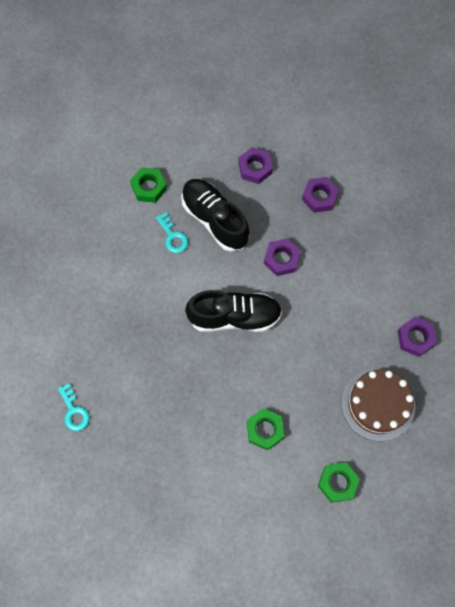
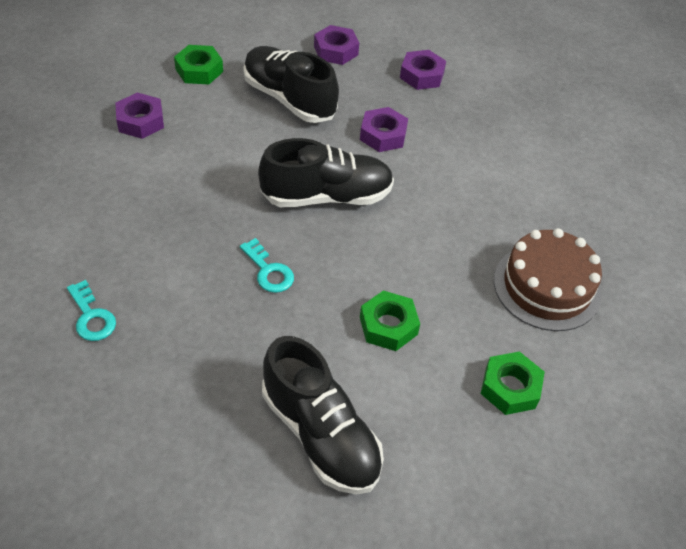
camera: 10 degrees left, 20 degrees down
(173, 236) = (234, 116): turquoise key -> turquoise key (268, 271)
(213, 507) = (320, 434): none -> black shoe
(415, 338) = (579, 210): purple nut -> purple nut (140, 121)

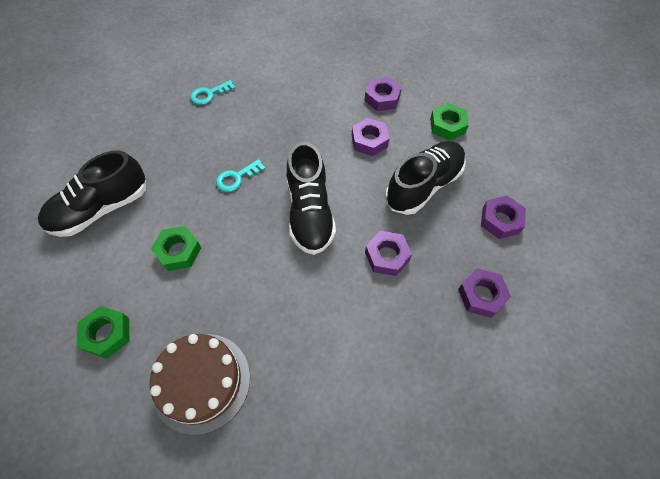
camera: 95 degrees right, 10 degrees up
(215, 138) = (369, 141): none -> purple nut

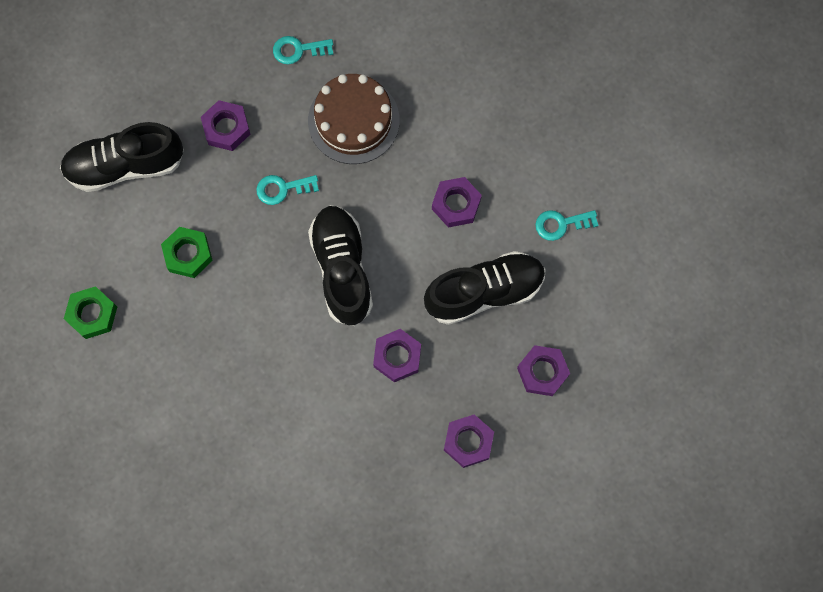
camera: 25 degrees right, 15 degrees up
(201, 382) = (162, 401): brown cake -> brown cake (353, 120)
(310, 212) = (342, 269): black shoe -> black shoe turned 150 degrees clockwise
(382, 98) = (506, 148): purple nut -> purple nut (226, 128)
(447, 126) = (561, 224): green nut -> turquoise key

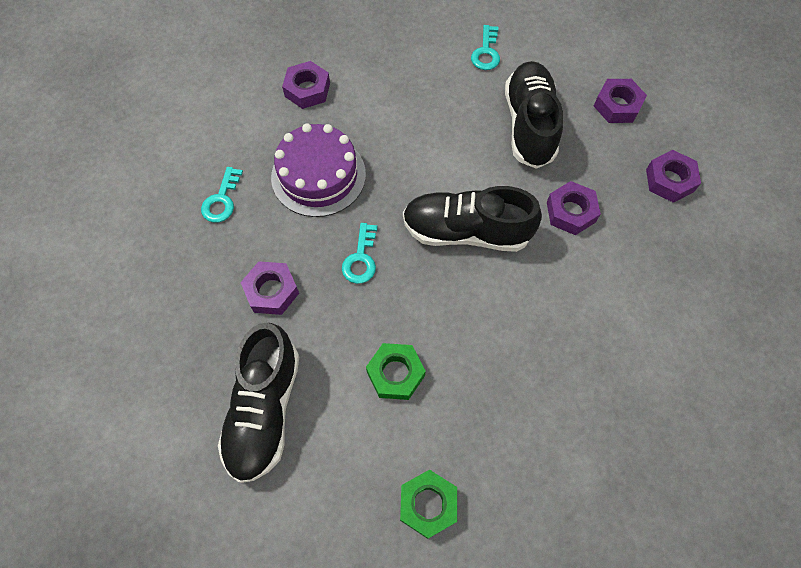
camera: 70 degrees left, 10 degrees down
(353, 120) = (318, 175): brown cake -> purple cake
(456, 204) = (437, 120): purple nut -> purple nut (307, 90)

